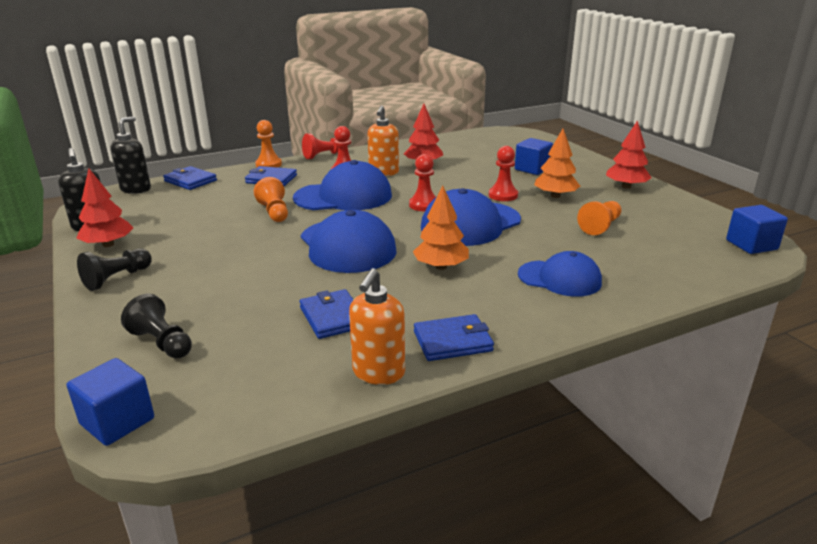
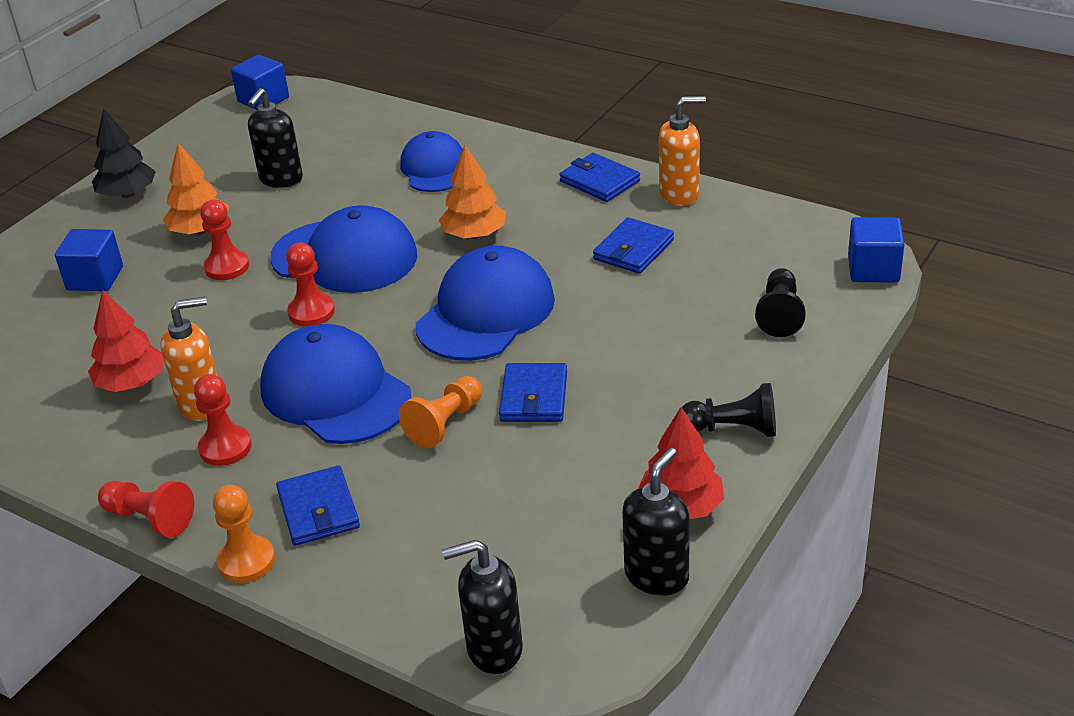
camera: 120 degrees left, 10 degrees up
(190, 181) = (401, 607): blue wallet -> blue wallet (534, 397)
(600, 226) = (281, 179): orange pawn -> black soap dispenser
(626, 186) = (128, 194): red tree -> black tree

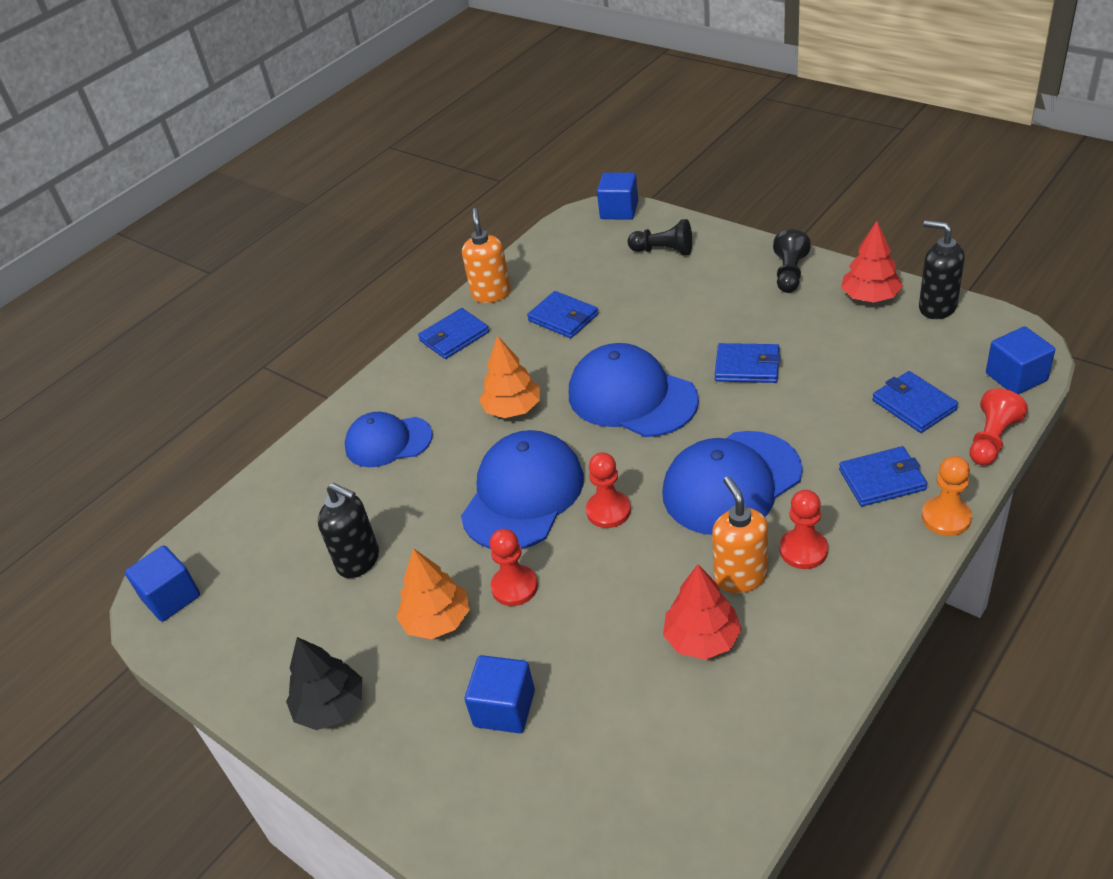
camera: 80 degrees left, 5 degrees up
(150, 519) = (900, 591): red pawn -> red pawn (992, 440)
(445, 423) = (777, 413): orange pawn -> none
(446, 542) = (914, 405): none -> blue wallet
(494, 649) = (1016, 377): black soap dispenser -> blue cube

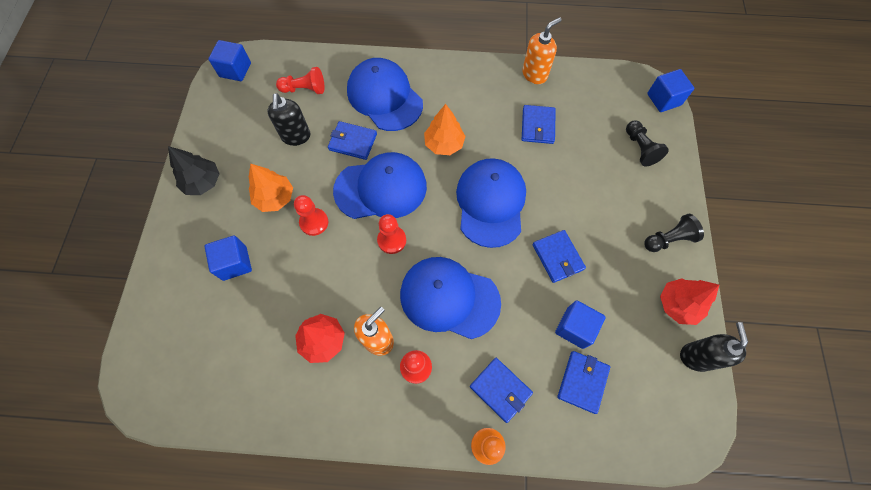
camera: 50 degrees right, 25 degrees up
(388, 442) = (384, 97): blue cap -> blue cap, size x1.54
(454, 336) = (485, 78): blue wallet -> blue wallet (353, 142)
(992, 440) = (578, 449): red pawn -> red pawn (304, 89)
(1016, 377) = (653, 443): blue cube -> blue cube (575, 328)

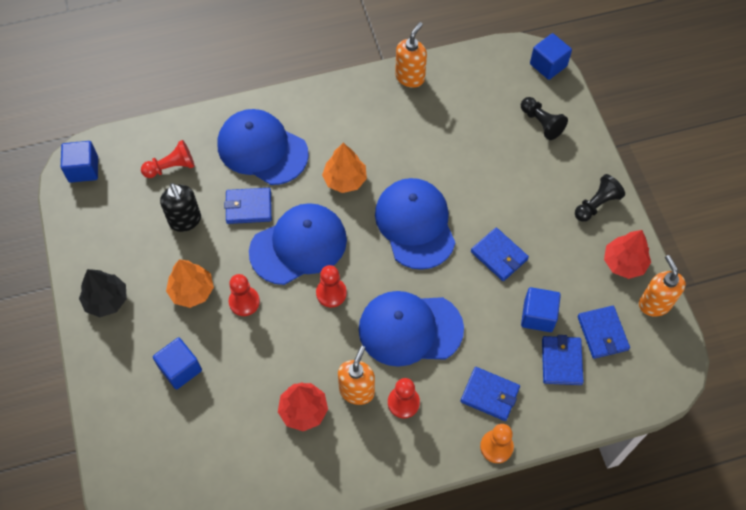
camera: 20 degrees left, 5 degrees down
(537, 126) = (433, 131): blue wallet -> blue wallet (602, 333)
(696, 356) = (654, 304): black soap dispenser -> orange soap dispenser

